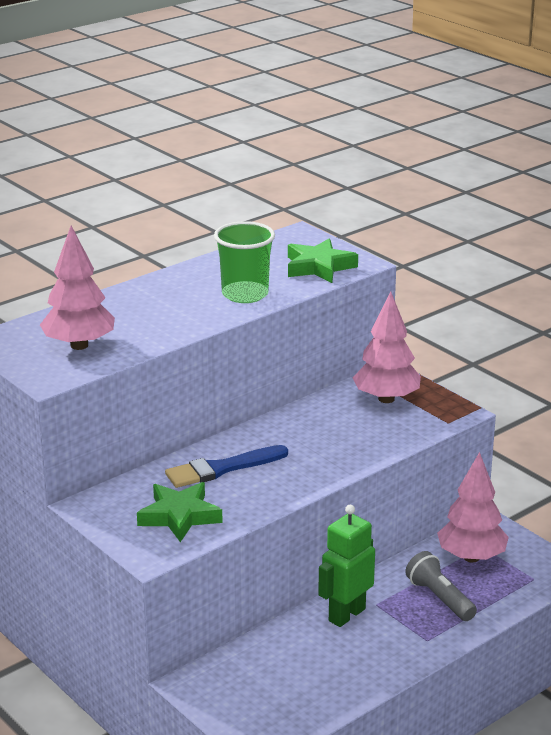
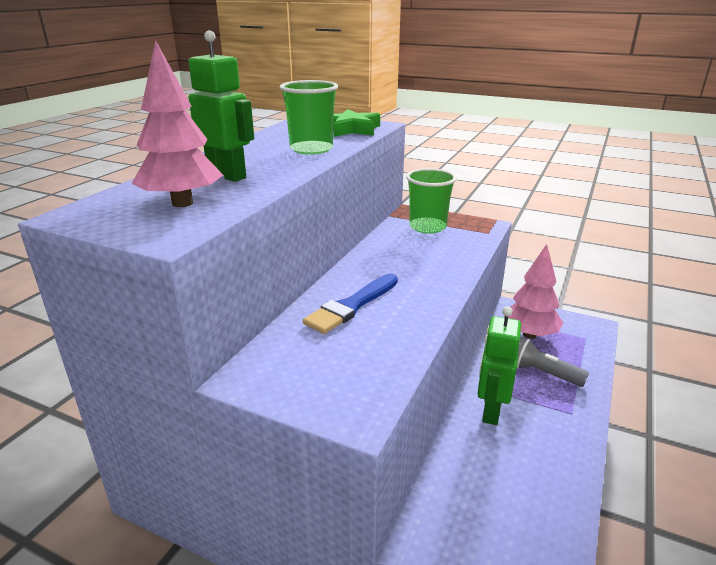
camera: 25 degrees left, 0 degrees up
(137, 318) = (227, 176): none -> green robot
(179, 516) = (351, 362): green star -> none
(386, 399) = (427, 227): pink tree -> green cup

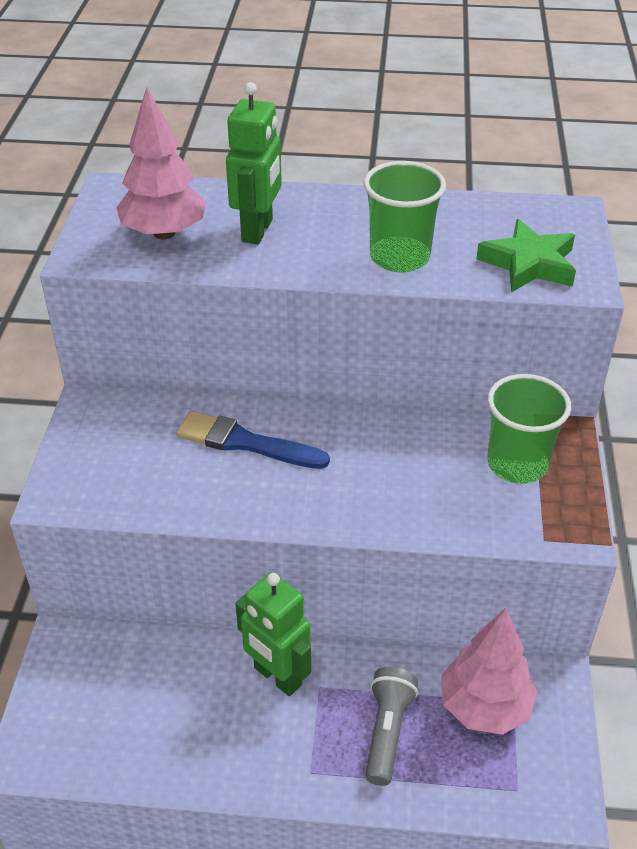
camera: 70 degrees right, 15 degrees up
(491, 411) = (277, 676): green robot -> green robot turned 135 degrees counterclockwise

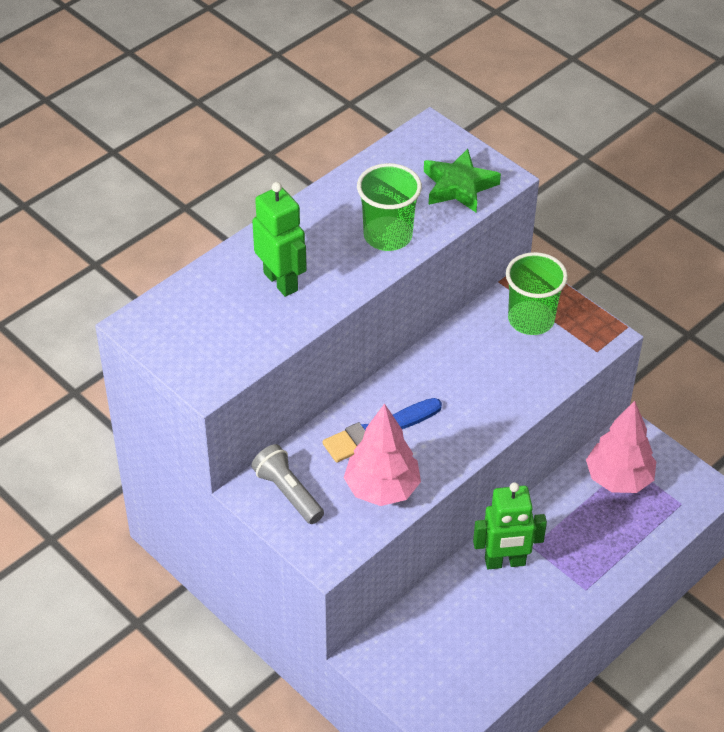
camera: 50 degrees left, 5 degrees up
(164, 233) = (229, 328): pink tree -> pink tree (382, 489)
(387, 731) = (592, 535): grey flashlight -> grey flashlight (288, 493)

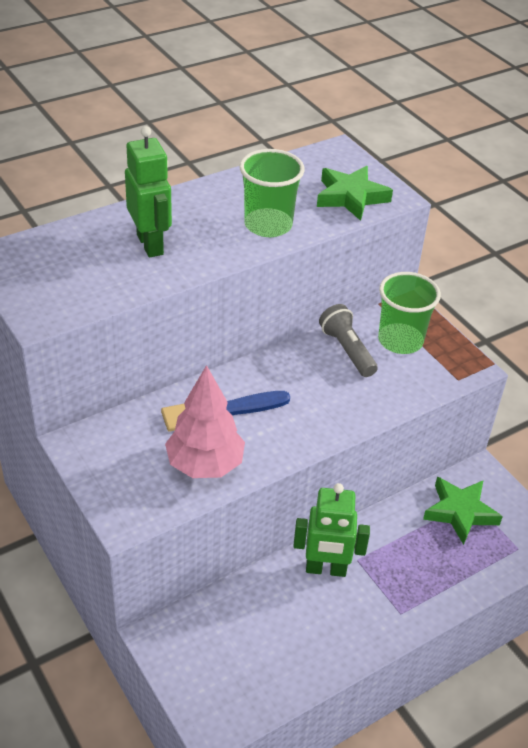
camera: 10 degrees right, 5 degrees down
(288, 493) = (110, 450): grey flashlight -> grey flashlight (347, 350)
(619, 479) = (460, 512): pink tree -> green star

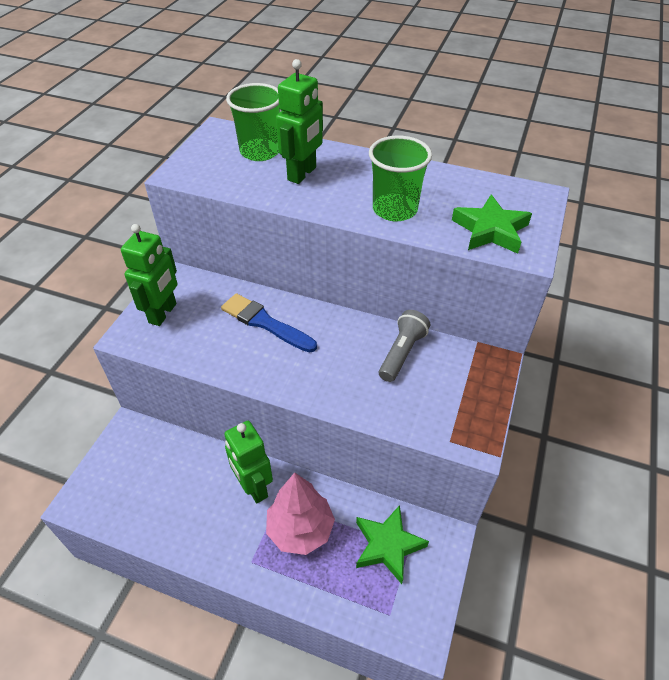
camera: 55 degrees right, 5 degrees up
(123, 477) = (163, 313): none -> green robot
(205, 465) = (208, 344): pink tree -> pink tree (300, 529)
(400, 341) = (450, 378): green cup -> green cup (260, 152)

